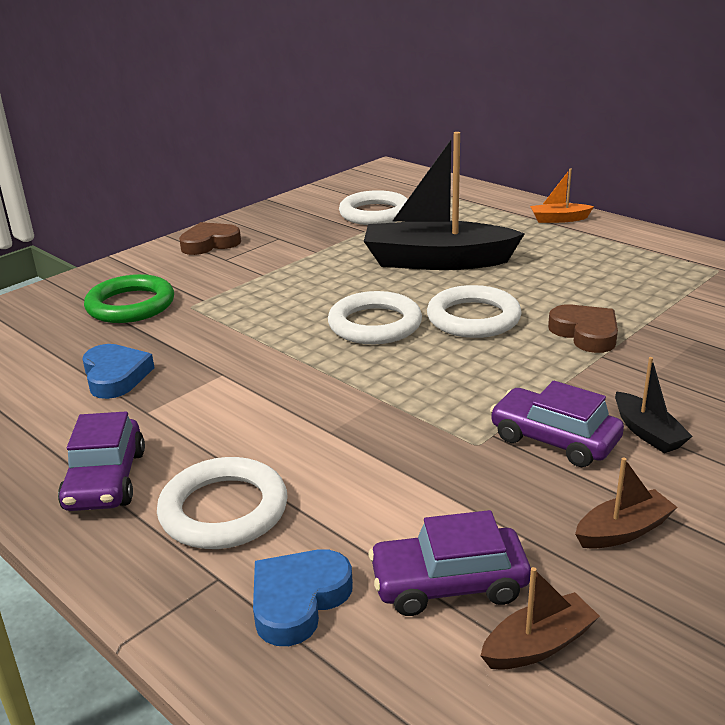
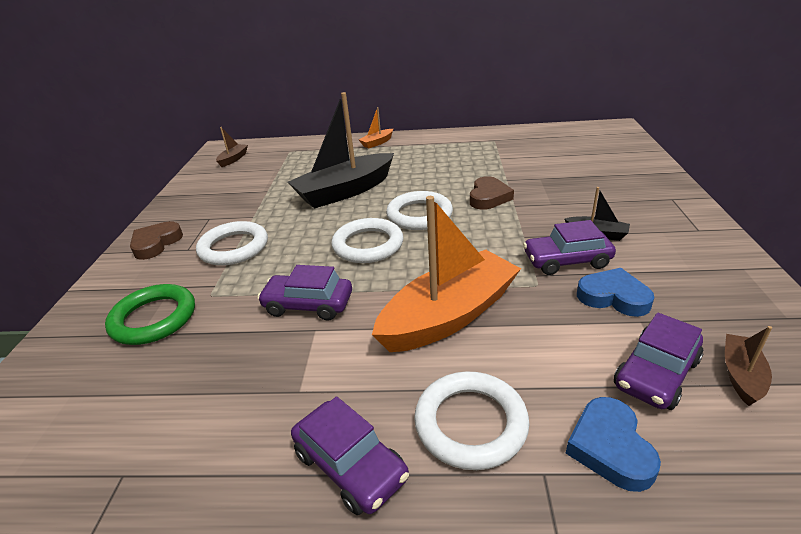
camera: 40 degrees left, 5 degrees up
(115, 376) = (228, 379): blue heart -> blue heart (613, 297)
(246, 351) = (308, 305): none -> purple car
(344, 423) = (449, 316): none -> orange boat
(375, 213) = (257, 178): white ring -> white ring (234, 247)
(585, 333) = (488, 197): brown heart -> brown heart turned 90 degrees clockwise
(623, 531) = (669, 289): brown boat -> brown boat (233, 159)

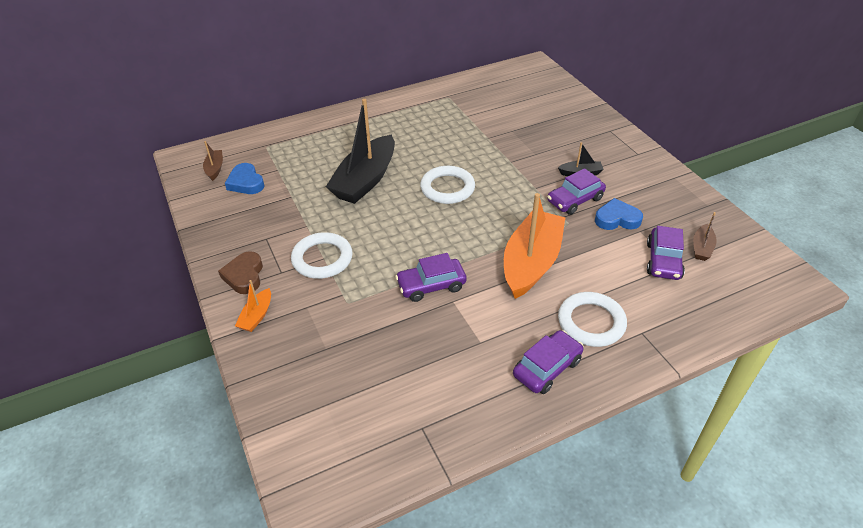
camera: 30 degrees left, 10 degrees up
(154, 318) = (323, 334): green ring -> none
(350, 465) = (547, 368): purple car -> purple car turned 60 degrees counterclockwise
(368, 245) = (431, 225): white ring -> none
(377, 143) = (345, 119): orange boat -> orange boat (256, 316)
(488, 197) = (487, 158): brown heart -> none
(610, 447) = (663, 308): blue heart -> blue heart (246, 182)
(741, 375) = (701, 248): brown boat -> brown boat turned 150 degrees counterclockwise

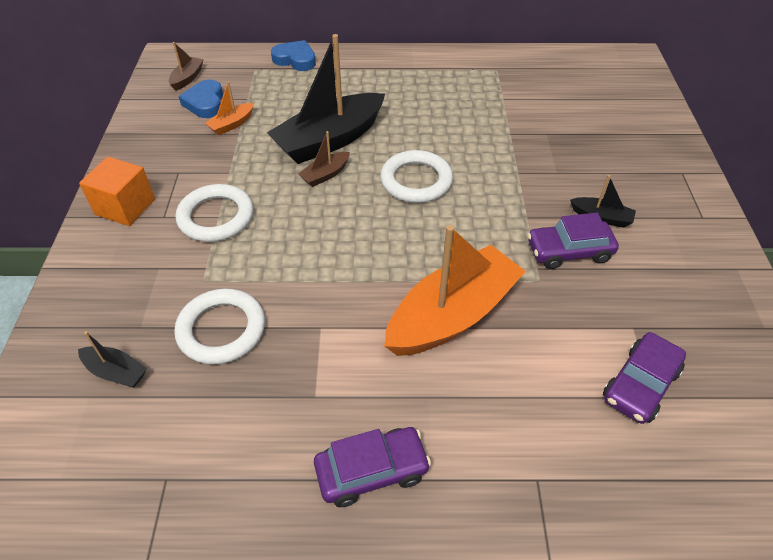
camera: 25 degrees right, 5 degrees up
(244, 276) = (125, 207): brown heart -> orange cube
(256, 316) = (102, 258): orange boat -> orange boat (232, 124)
(333, 382) = (116, 372): none -> black boat
(431, 285) = (309, 297): purple car -> none
(591, 322) = (475, 432): white ring -> white ring (221, 329)
(617, 219) = (611, 298): blue heart -> blue heart (295, 59)
(701, 248) = (713, 388): brown boat -> brown boat (325, 175)

